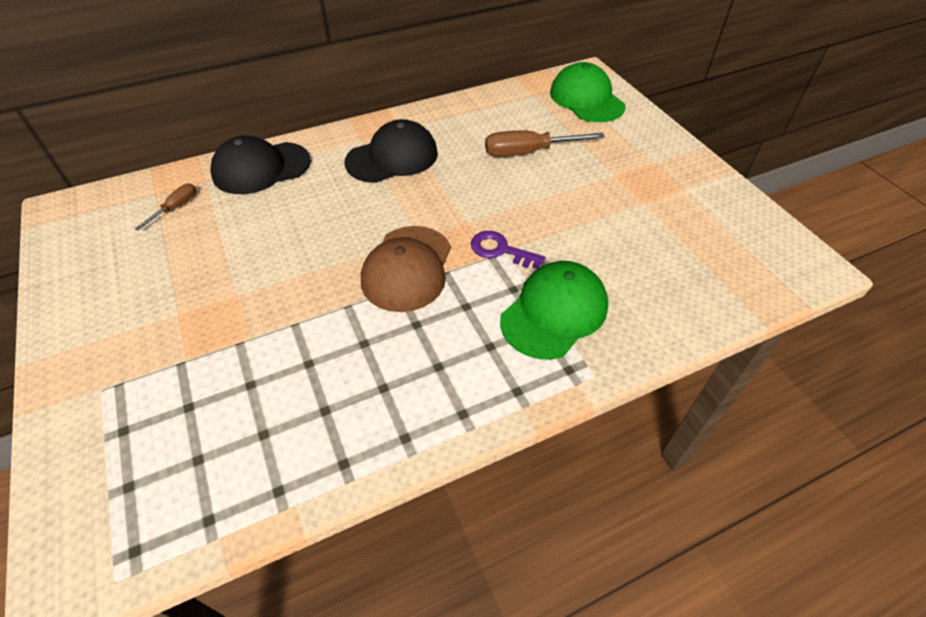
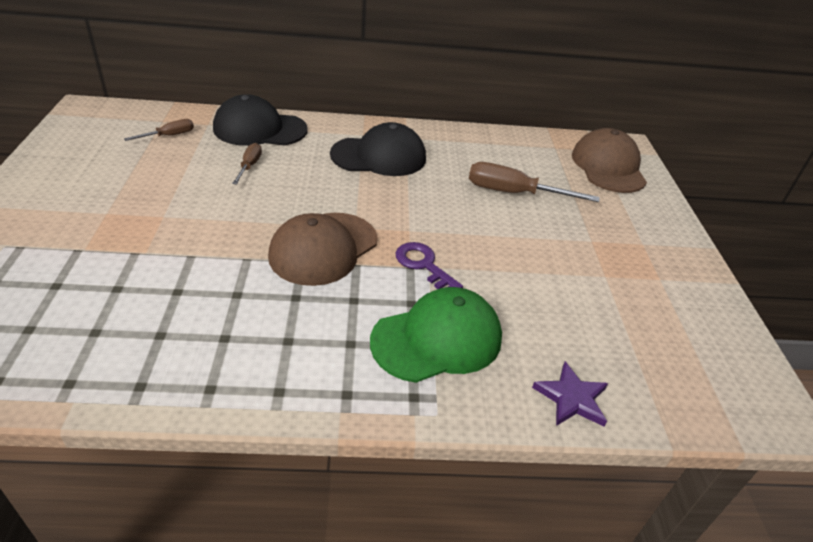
camera: 20 degrees right, 10 degrees down
(280, 211) = (249, 166): none -> brown screwdriver
(586, 99) = (608, 167): green cap -> brown cap
(680, 318) = (572, 398): none -> purple star

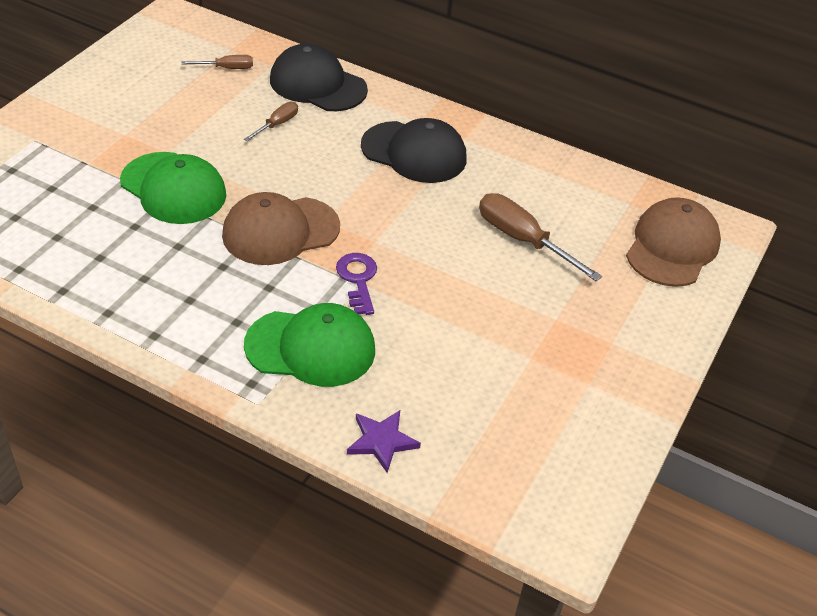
camera: 30 degrees right, 5 degrees up
(192, 245) = (173, 188): none -> green cap

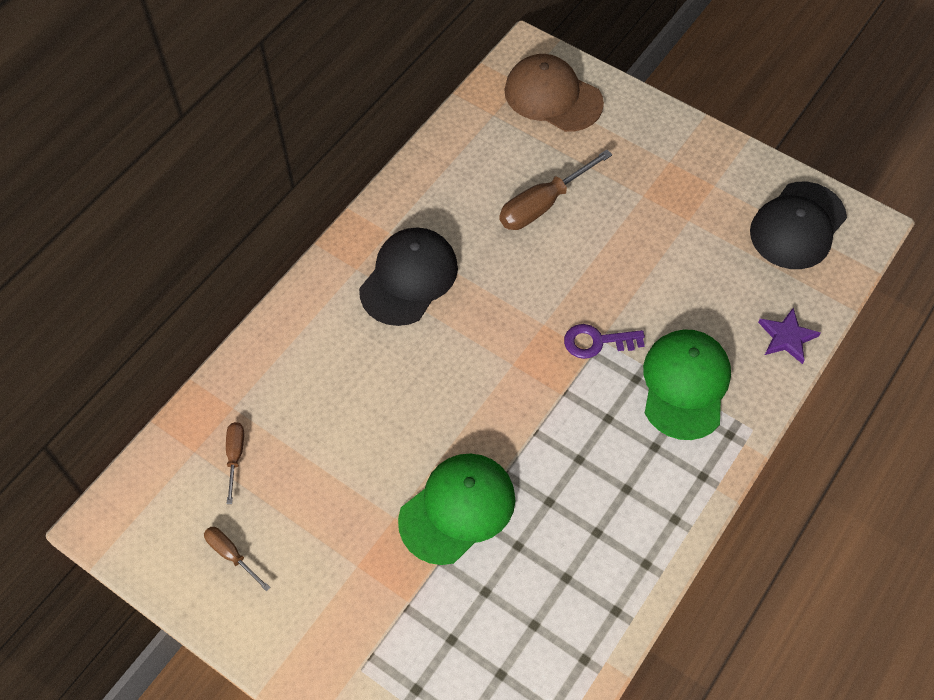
camera: 80 degrees left, 15 degrees up
(277, 124) = (351, 404): brown screwdriver -> brown screwdriver (231, 555)
(280, 231) = (528, 406): brown cap -> none
(318, 84) = (279, 361): black cap -> black cap (797, 226)

